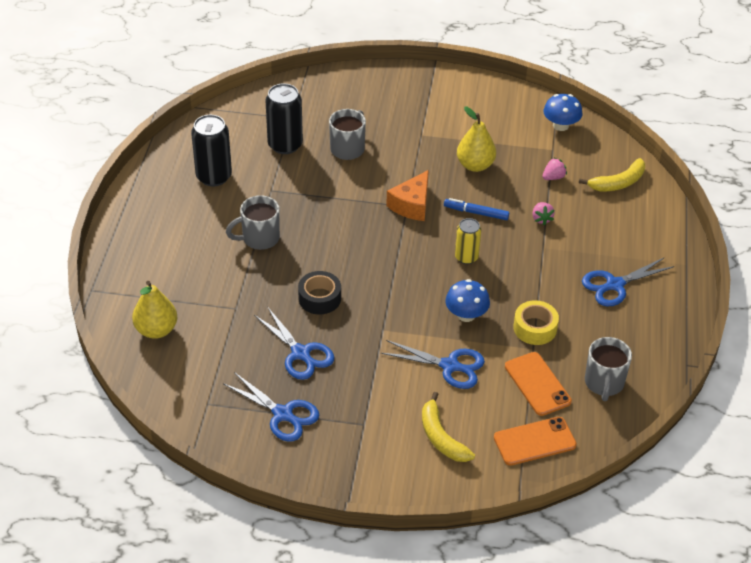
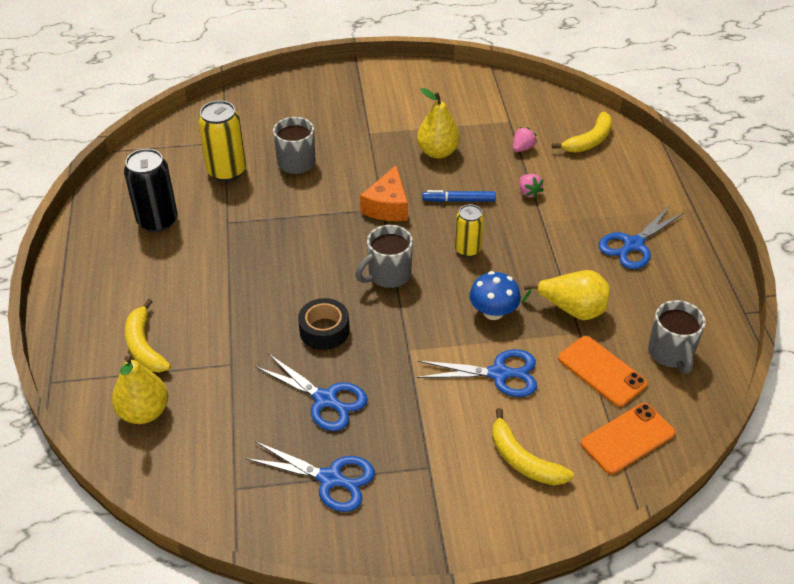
camera: 15 degrees left, 0 degrees up
(172, 278) = (144, 346): none -> yellow banana
(259, 238) = (232, 278): grey mug -> grey mug (388, 275)
(285, 145) = (226, 171): black can -> yellow can
(535, 328) = (572, 310): yellow tape -> yellow pear
(560, 125) = (507, 96): blue mushroom -> none

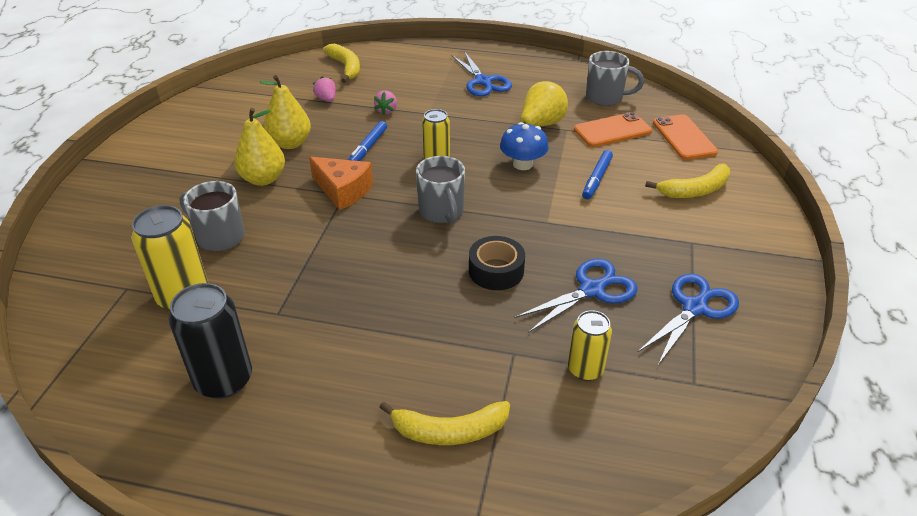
camera: 70 degrees left, 5 degrees down
(144, 412) = (561, 449): yellow pear -> yellow pear (263, 179)
(228, 412) = (585, 369): none -> yellow can
(499, 374) = (596, 179): blue scissors -> blue marker
(529, 192) = (386, 110): pink strawberry -> pink strawberry turned 105 degrees clockwise

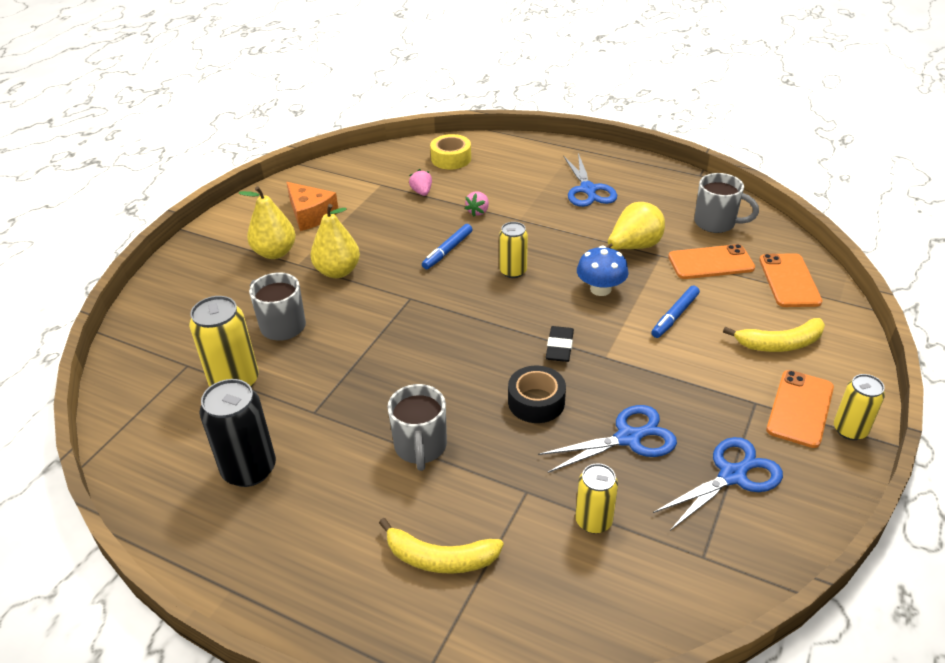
camera: 15 degrees right, 0 degrees up
(290, 143) = (373, 236): yellow pear -> yellow pear (275, 252)
(343, 190) = (410, 294): orange cheese -> orange cheese (310, 215)
(346, 67) = (451, 159): yellow banana -> yellow tape
(442, 212) = (501, 331): grey mug -> grey mug (420, 447)
(502, 219) = (559, 347): none -> black eraser
(731, 242) = (800, 408): none -> orange phone
(778, 253) = (850, 430): none -> yellow can

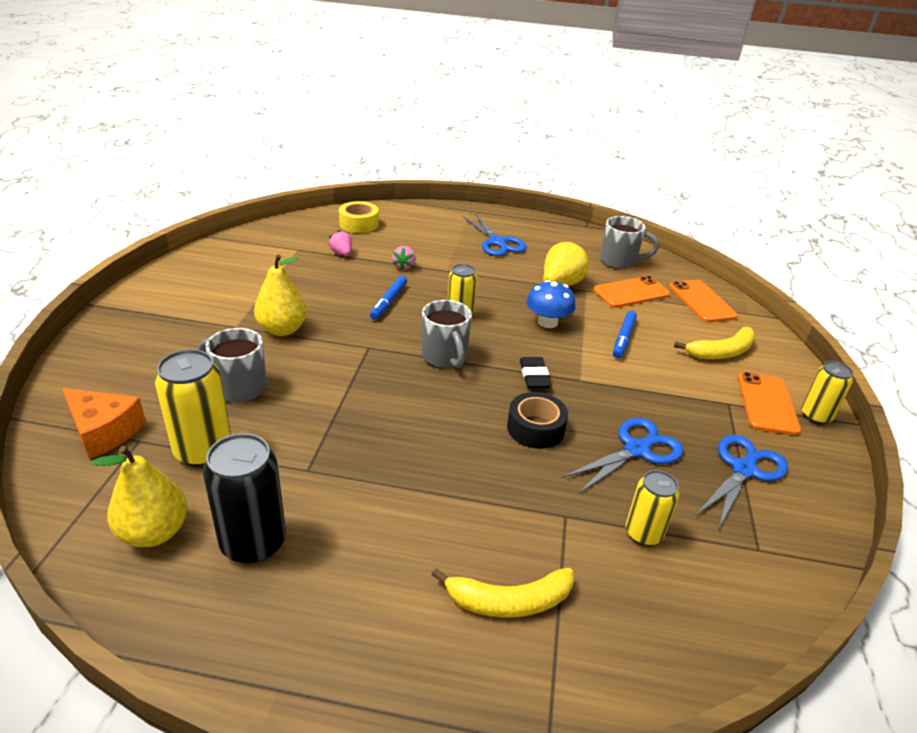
camera: 20 degrees left, 5 degrees down
(275, 252) = (206, 318): yellow pear -> yellow pear (154, 532)
(310, 215) = (233, 280): orange cheese -> orange cheese (103, 431)
(420, 447) = (439, 489): grey mug -> grey mug (445, 357)

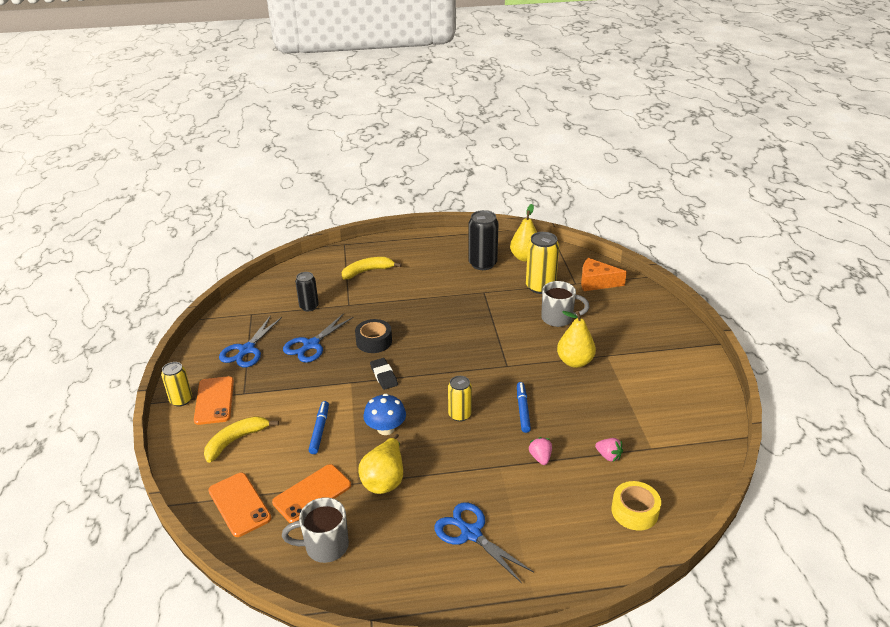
camera: 165 degrees right, 0 degrees up
(445, 357) = (451, 373): grey mug -> none
(643, 533) = (309, 306): yellow can -> black can

